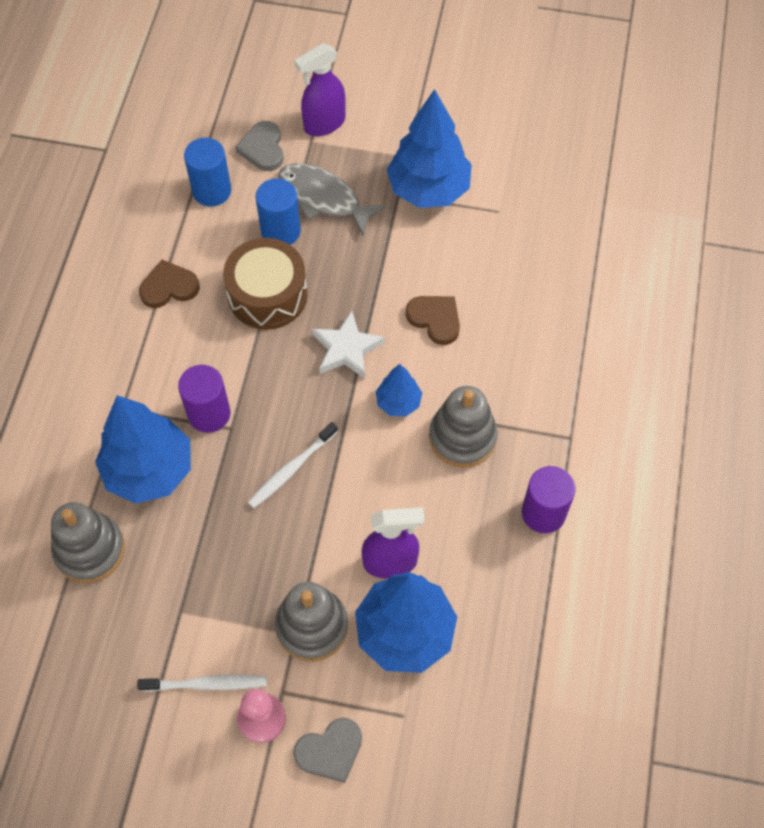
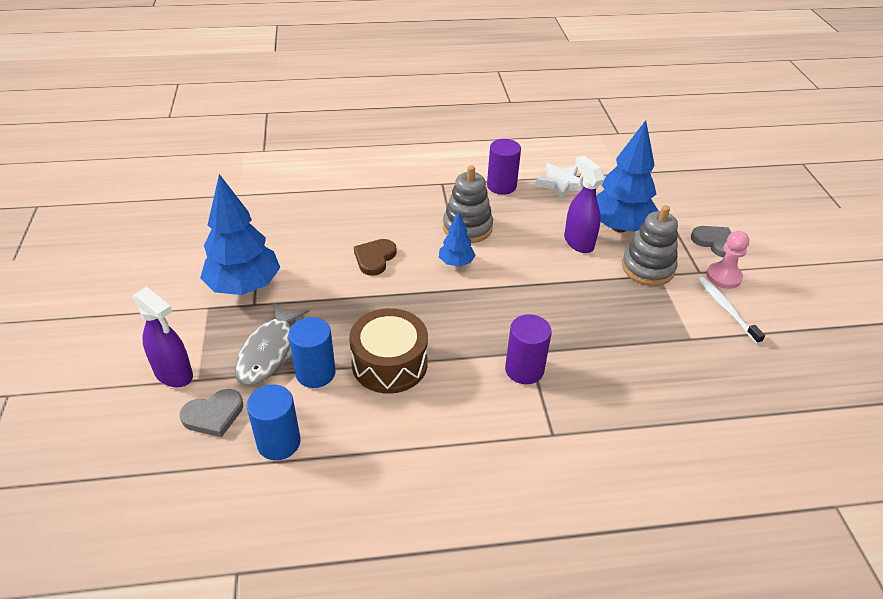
camera: 110 degrees left, 20 degrees down
(90, 550) = (689, 411): grey stacking toy -> none
(149, 470) = (597, 394): blue tree -> none
(169, 287) = (408, 441): brown heart -> none
(291, 469) = (543, 307): white toothbrush -> none
(346, 349) = (422, 300): white star -> white star (561, 184)

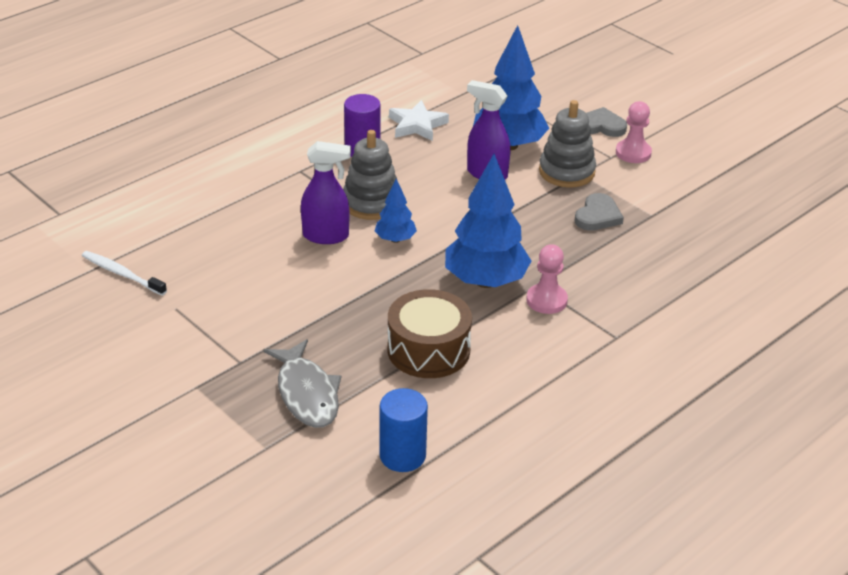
camera: 35 degrees left, 5 degrees down
(174, 374) = (237, 455): purple spray bottle -> purple spray bottle (326, 236)
(213, 415) = (317, 466): grey heart -> grey heart (597, 216)
(244, 286) = (210, 352): blue tree -> blue tree (485, 281)
(315, 373) = (371, 389): blue cylinder -> none
(375, 258) = (312, 269): brown heart -> none
(524, 370) = (546, 300): purple cylinder -> pink pawn
(726, 309) = (658, 179): white toothbrush -> white toothbrush (122, 274)

